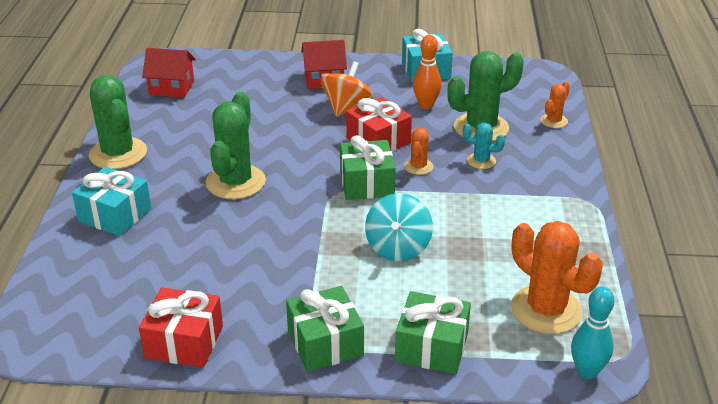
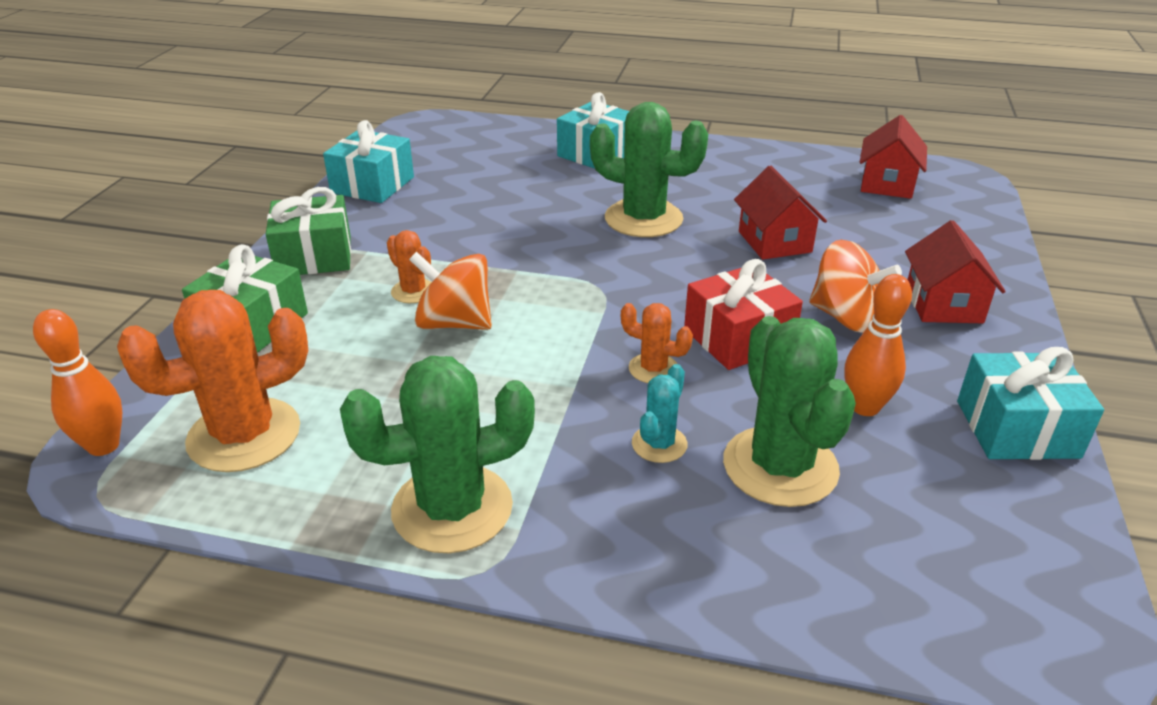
camera: 100 degrees right, 0 degrees up
(118, 154) = (720, 154): green cactus -> green cactus (452, 508)
(184, 342) = (372, 185): red gift -> turquoise gift
(261, 129) = (774, 242): none -> red house
(367, 183) = (617, 314): green gift -> none
(398, 248) = (454, 323): turquoise spinning top -> orange spinning top
(554, 121) = (811, 595): orange cactus -> orange cactus (413, 291)
(587, 371) = (103, 446): turquoise bowling pin -> orange bowling pin

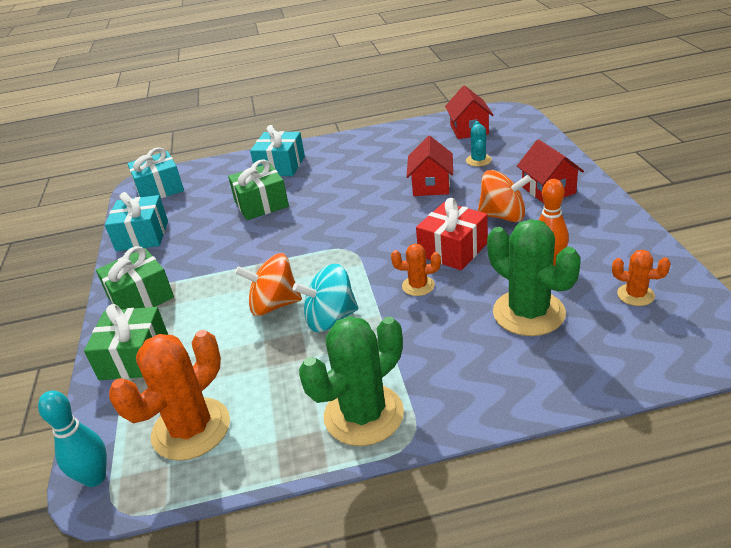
camera: 20 degrees left, 0 degrees up
(103, 446) = (95, 478): orange bowling pin -> turquoise bowling pin
(413, 291) = (230, 295): orange cactus -> orange cactus (635, 295)
(508, 367) = (330, 319): none -> turquoise spinning top
(536, 193) = (261, 204): none -> green gift
(643, 219) = (343, 198): green cactus -> none
(659, 444) = (454, 327): turquoise cactus -> turquoise cactus (478, 160)
(774, 242) = (431, 185): red house -> red house turned 45 degrees clockwise
(1017, 429) = (631, 244): turquoise gift -> turquoise gift (160, 189)

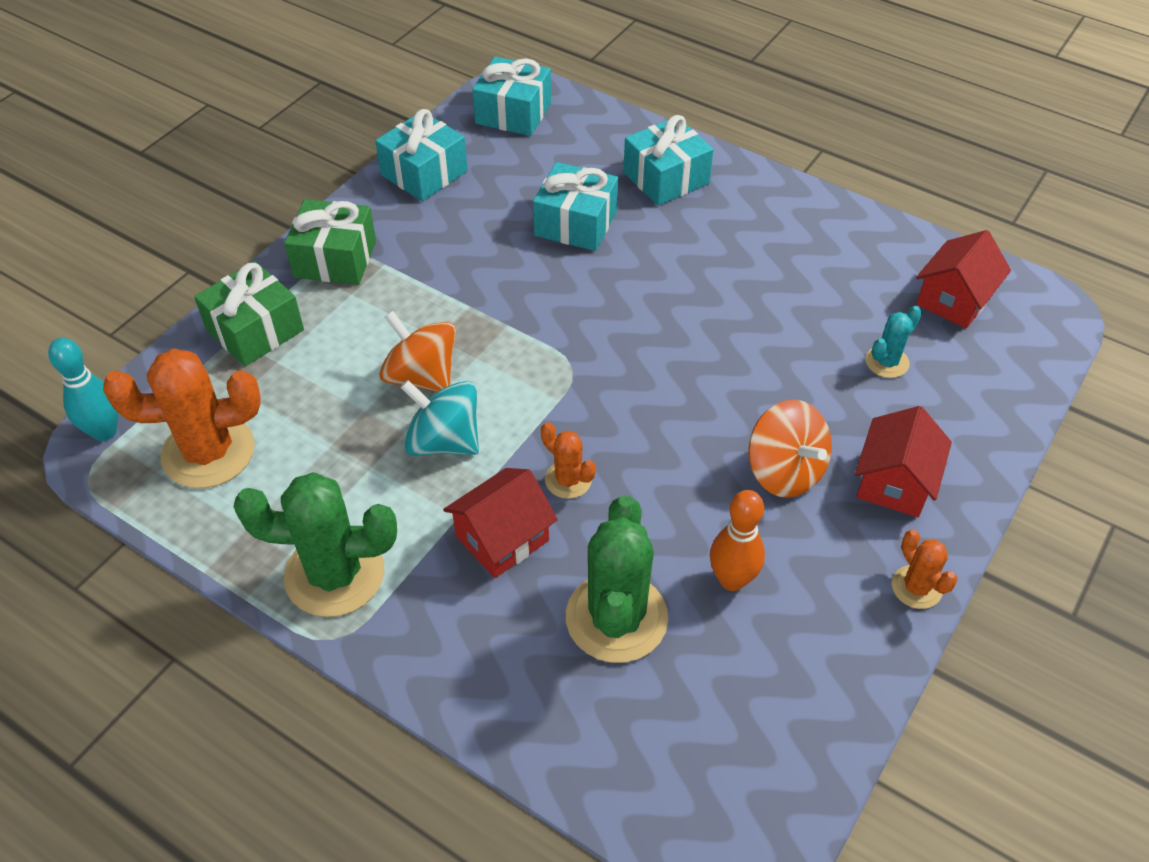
camera: 40 degrees right, 15 degrees up
(261, 204) = (575, 223): green gift -> turquoise gift
(431, 185) = (776, 353): red house -> red house (502, 538)
(453, 250) = (665, 466): red gift -> none
(635, 295) = (751, 709): orange cactus -> orange cactus (916, 587)

